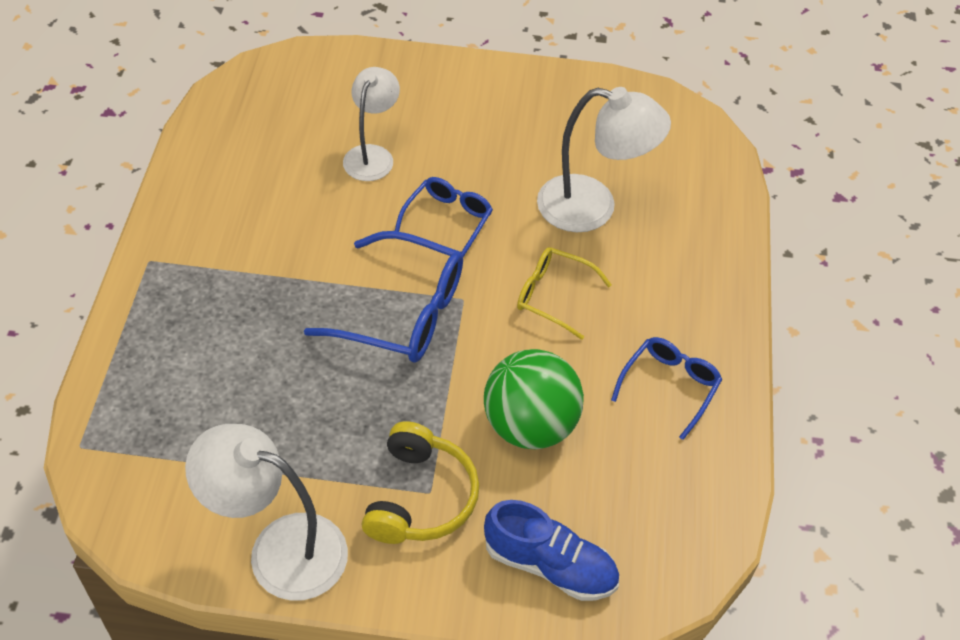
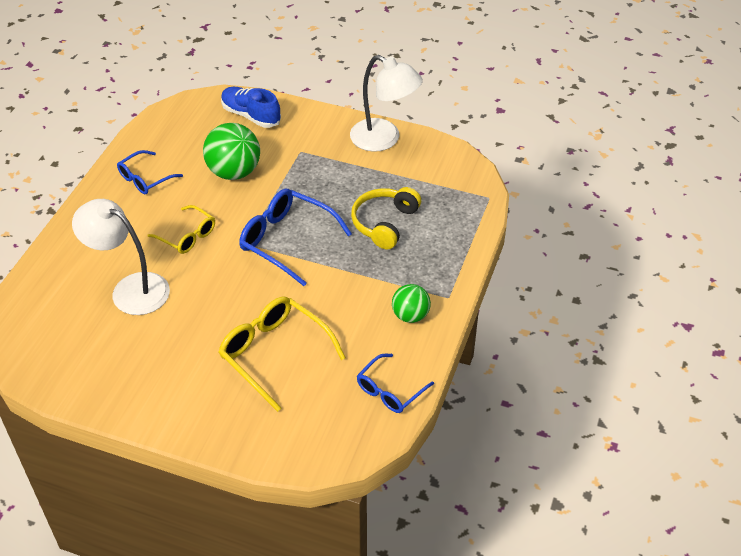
camera: 165 degrees left, 5 degrees down
(201, 227) = (410, 315): none -> green ball
(372, 155) = (274, 354): white lamp -> yellow glasses
(420, 497) = (306, 150): yellow headphones -> yellow headphones (384, 223)
(447, 221) = (236, 294): blue glasses -> blue glasses (390, 390)

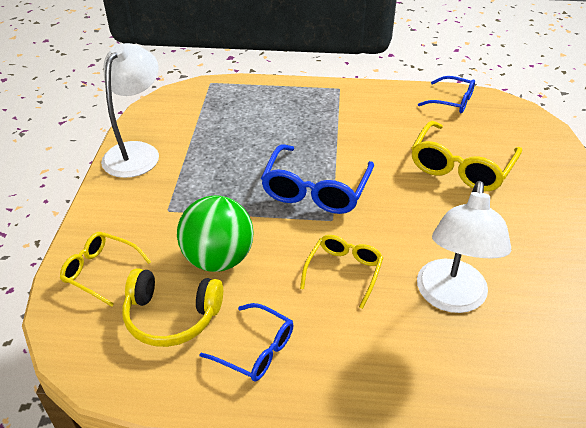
camera: 105 degrees left, 5 degrees down
(251, 115) = (101, 271): blue shoe -> yellow glasses
(384, 223) = (265, 132): yellow headphones -> yellow headphones (171, 316)
(410, 315) = (370, 103): green ball -> none

